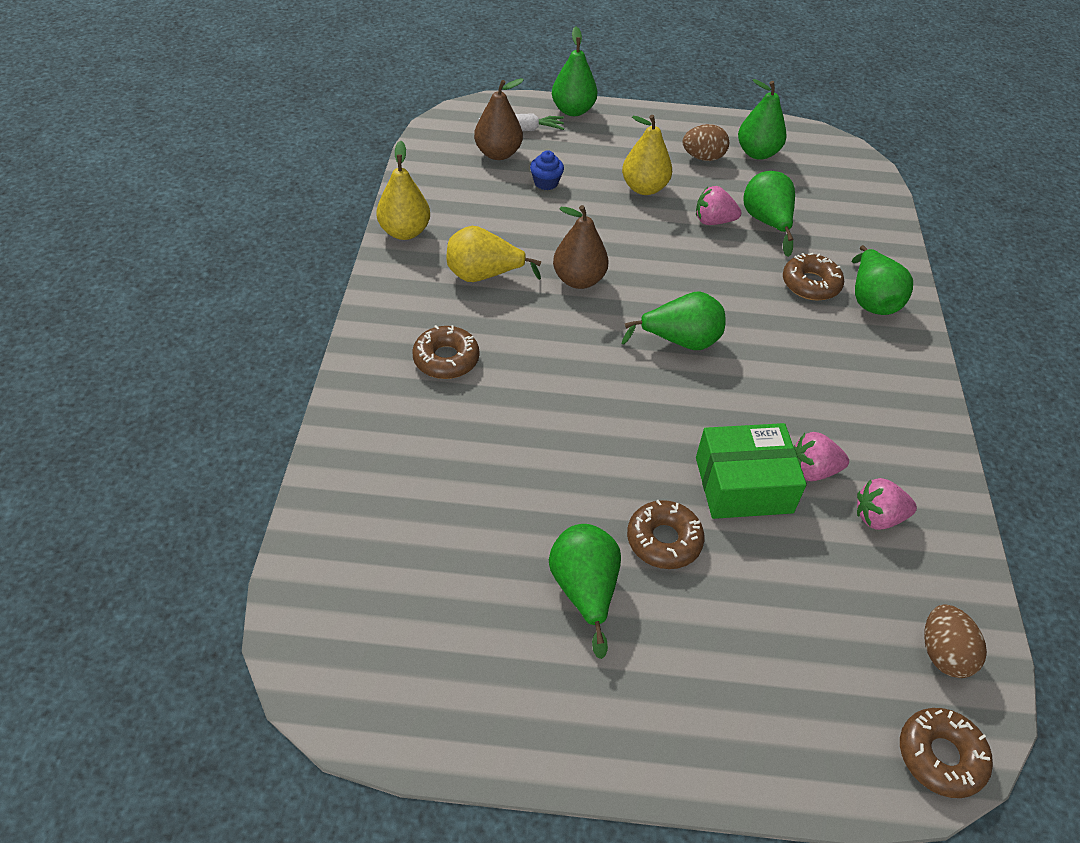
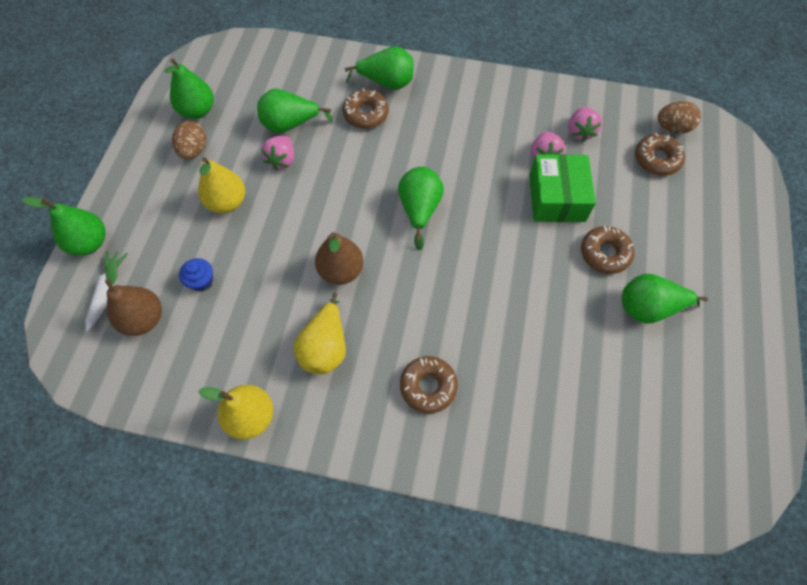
camera: 80 degrees left, 15 degrees up
(940, 756) = (734, 147): brown donut -> brown donut (657, 159)

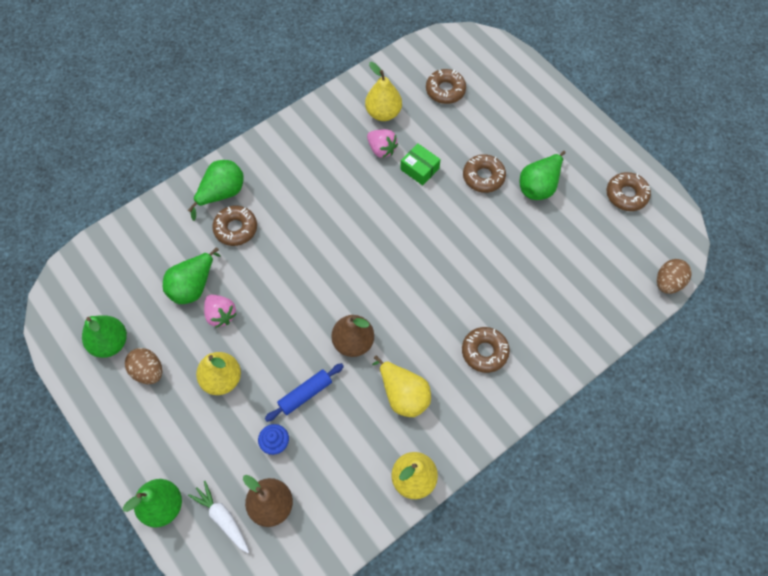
camera: 50 degrees left, 0 degrees up
(262, 270) = (305, 394): none -> blue rolling pin
(419, 209) = (351, 256): green pear -> none
(556, 198) = (419, 169): green box -> green box, size x0.60
(580, 132) = (383, 113): pink strawberry -> yellow pear
(672, 128) = (431, 61): brown egg -> brown egg (668, 283)
(729, 397) = (626, 195): none -> brown donut

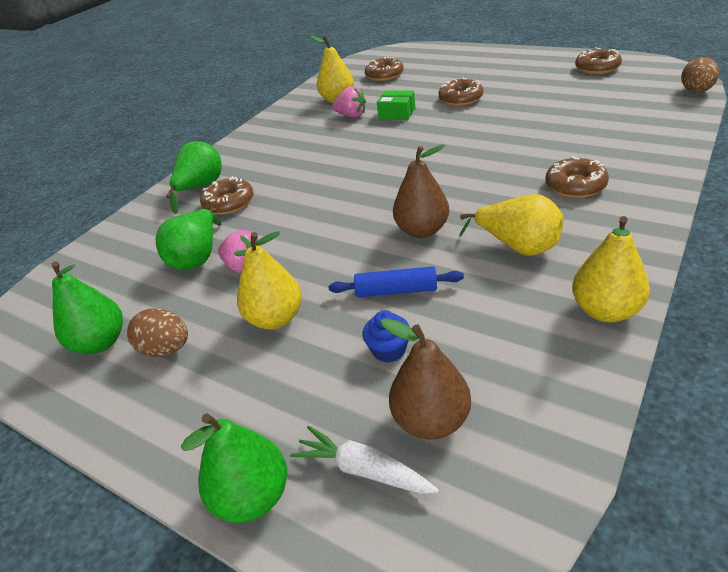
camera: 15 degrees left, 25 degrees down
(305, 394) = (396, 290): blue rolling pin -> blue rolling pin turned 60 degrees clockwise
(539, 186) = (516, 87): green pear -> none

